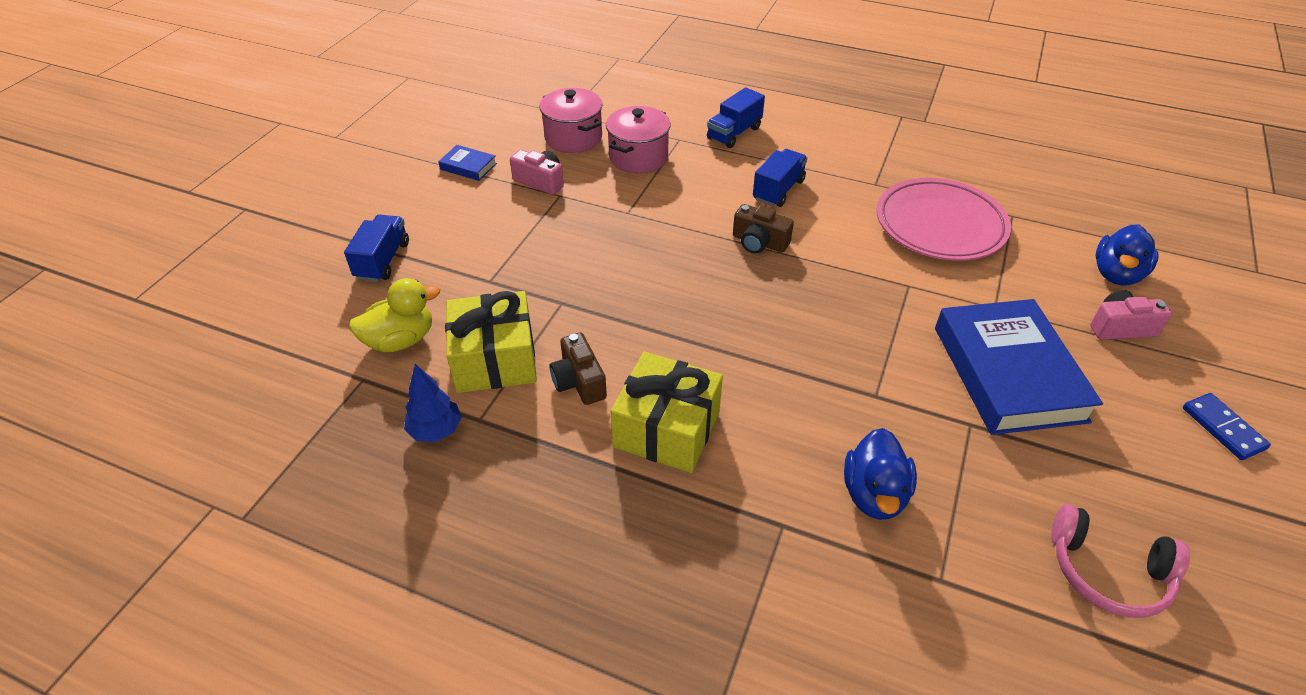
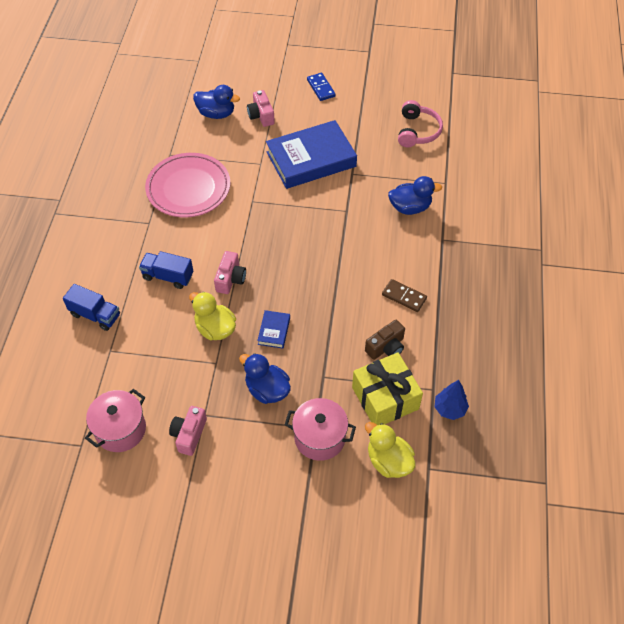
camera: 105 degrees left, 10 degrees up
(382, 261) = (315, 511): blue truck -> none
(468, 166) = (179, 499): blue book -> blue book (274, 331)
(568, 248) = (267, 390): none -> blue duck
(638, 157) = (142, 373): pink pot -> pink pot (320, 437)
(667, 429) = (404, 297): yellow gift -> brown domino
(680, 218) = (215, 329): none -> yellow duck
(759, 242) = (230, 279): brown camera -> pink camera
(1222, 428) = (321, 88): blue domino -> blue domino turned 75 degrees counterclockwise

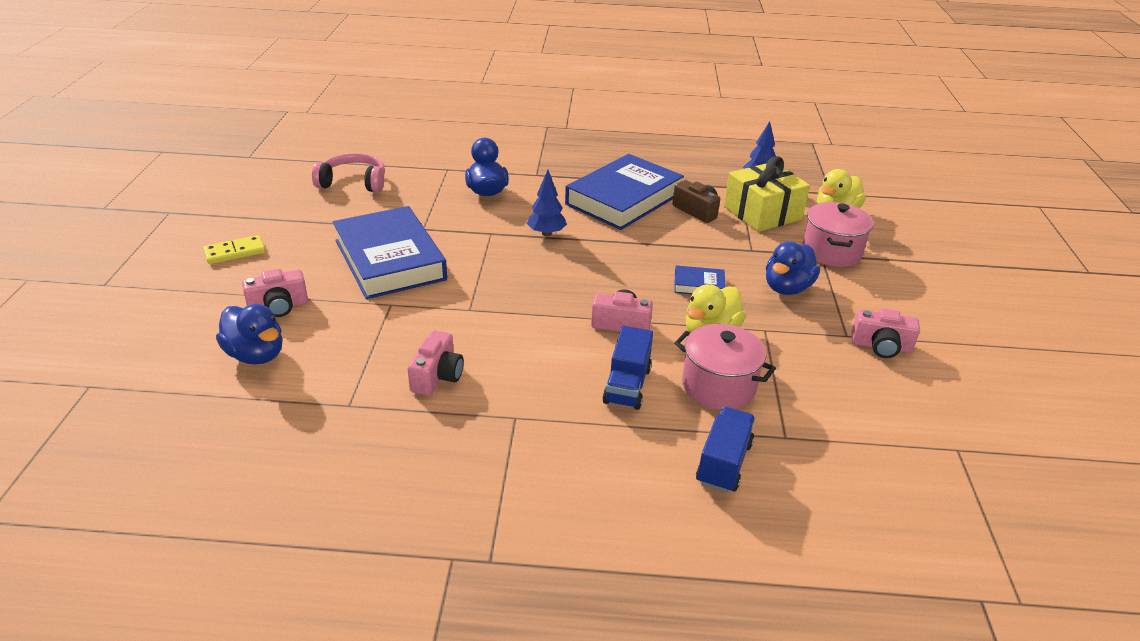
camera: 95 degrees left, 20 degrees down
(120, 429) = (909, 410): pink pot -> pink pot (718, 386)
(188, 188) = (437, 376): pink plate -> pink camera
(216, 113) = (256, 355): blue duck -> blue duck turned 120 degrees clockwise
(321, 88) = (235, 252): blue domino -> yellow domino
(346, 243) = (546, 233): none -> blue tree
(404, 297) = (624, 199): brown domino -> blue book

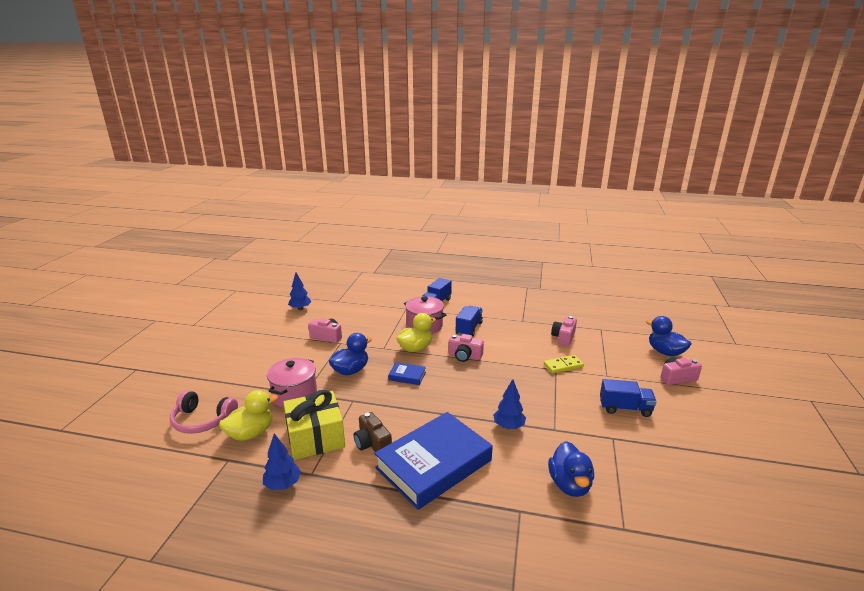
camera: 170 degrees left, 10 degrees down
(235, 252) = (749, 423): yellow domino -> yellow domino (563, 366)
(353, 182) = (717, 509): pink headphones -> pink headphones (202, 420)
(389, 260) = (625, 408): blue book -> blue truck
(1011, 416) = (300, 309): none -> blue tree

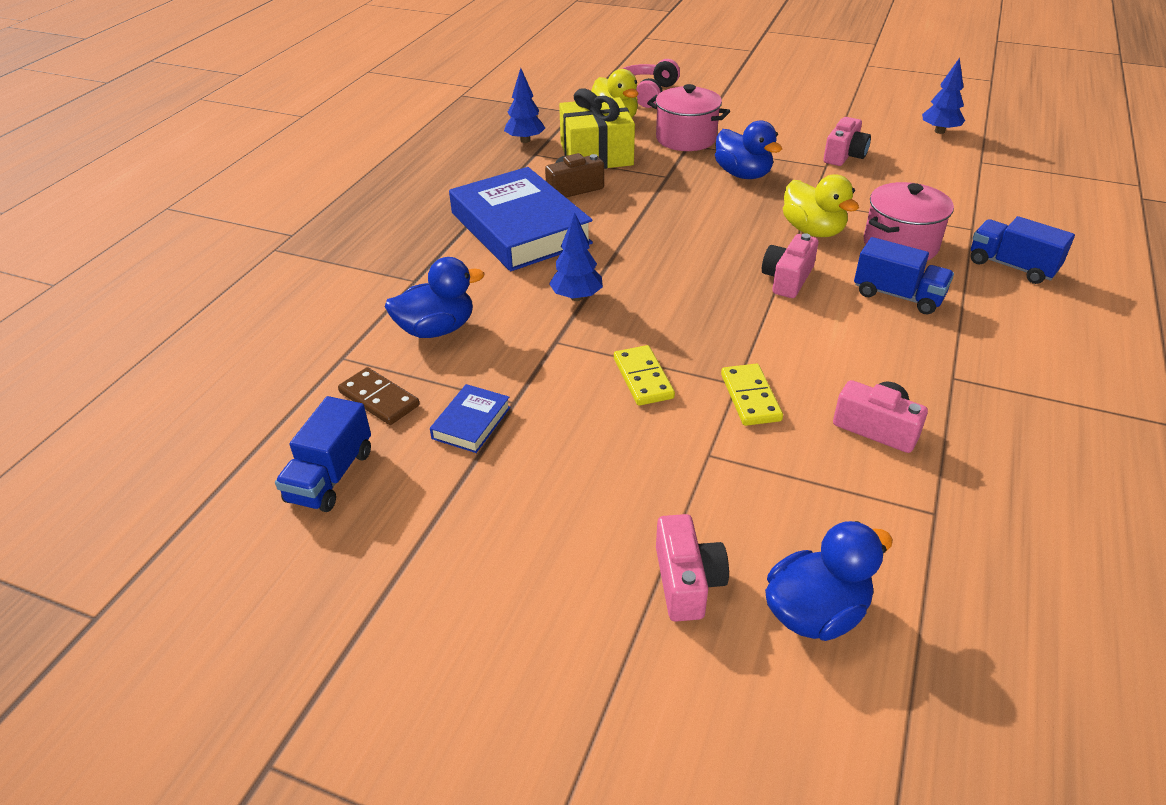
camera: 100 degrees right, 15 degrees up
(407, 376) = (725, 219): blue book -> blue book (471, 423)
(568, 396) = (643, 378): none -> yellow domino
(569, 484) = (436, 329): blue duck -> blue duck turned 150 degrees clockwise
(625, 408) = (590, 445): blue truck -> blue truck (330, 476)
(648, 496) = (379, 399): none -> brown domino

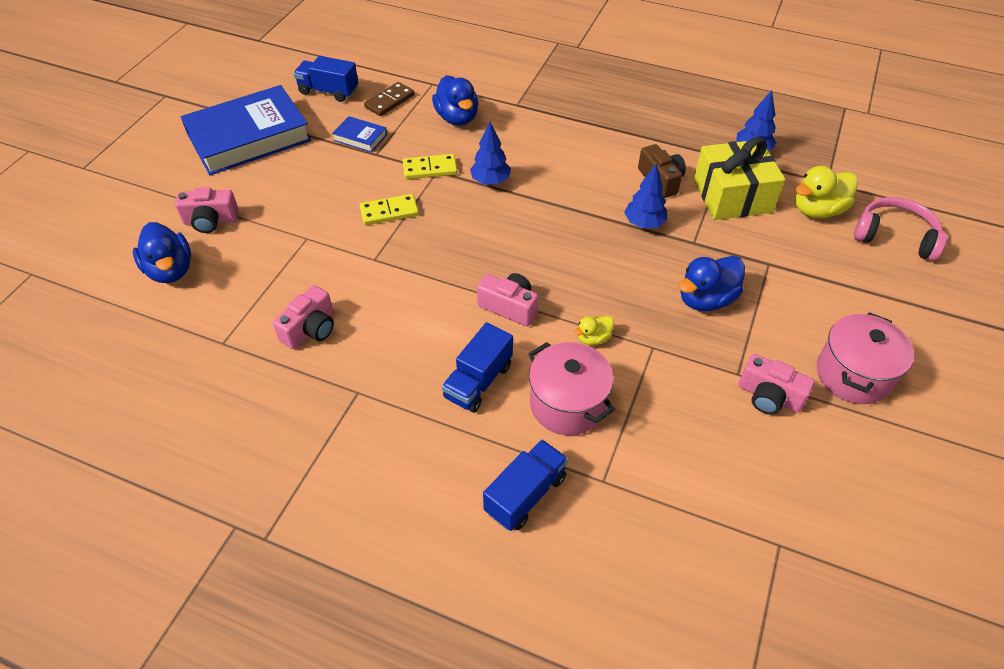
camera: 90 degrees right, 10 degrees up
(520, 228) = (591, 151): blue book -> blue book (249, 137)
(686, 139) = (782, 262): pink pot -> pink pot (853, 375)
(750, 397) = (358, 264): yellow domino -> yellow domino (430, 169)
(813, 231) = (593, 338): yellow duck -> yellow duck, size x0.53
(939, 131) = (866, 520): blue tree -> blue tree (644, 223)

